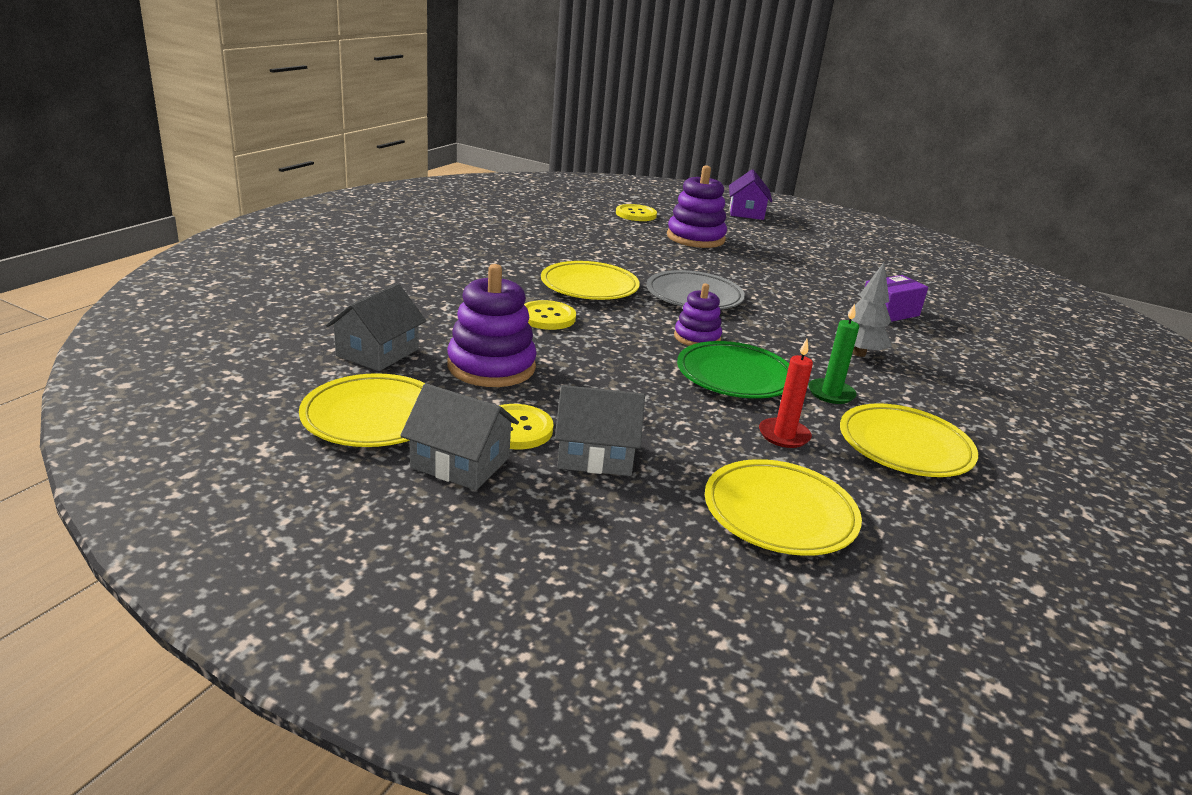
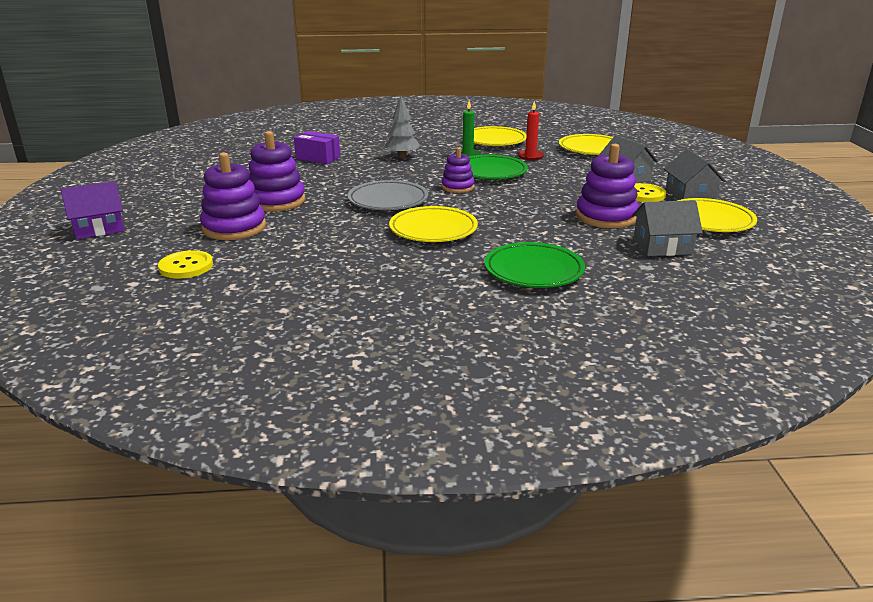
camera: 120 degrees left, 0 degrees up
(444, 285) = (533, 271): none -> green plate
(547, 317) = (513, 225): yellow button -> none
(747, 262) = (276, 201): none -> purple stacking toy

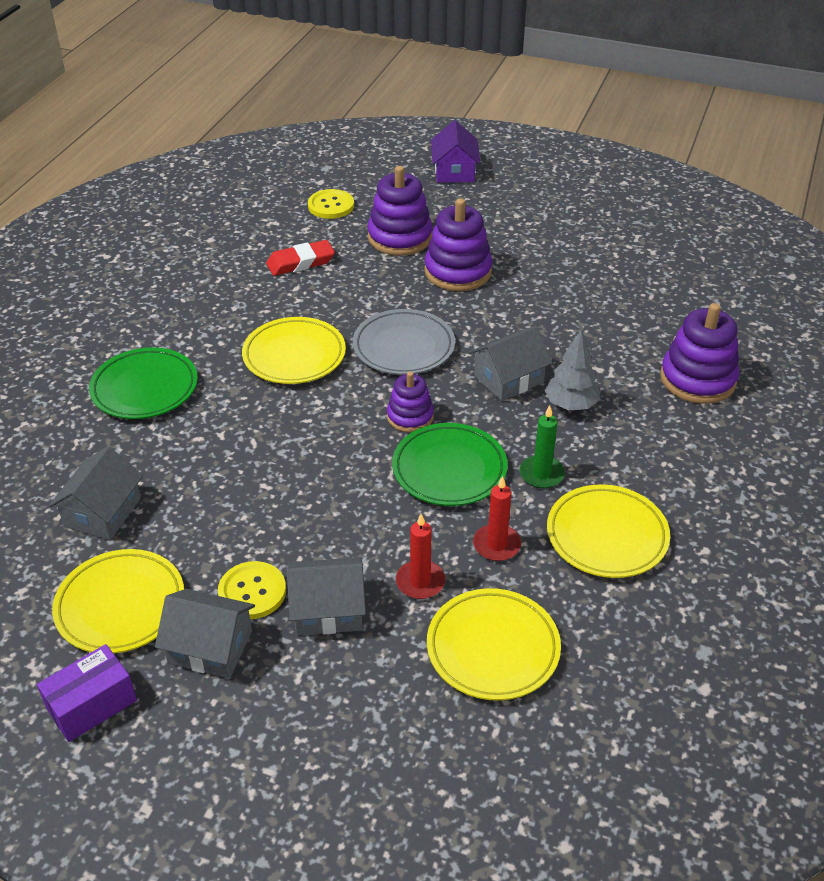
camera: 115 degrees right, 15 degrees up
(300, 256) = (300, 262): none -> red eraser
(318, 158) = (604, 328): purple box -> purple box (92, 705)
(393, 171) = (509, 379): none -> grey house
(577, 165) = (420, 582): none -> red candle
(606, 217) = (215, 508): purple stacking toy -> purple stacking toy (697, 379)

